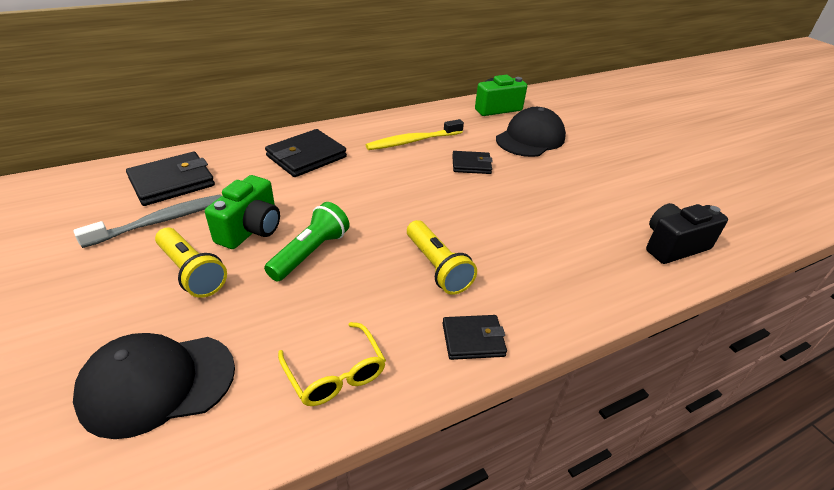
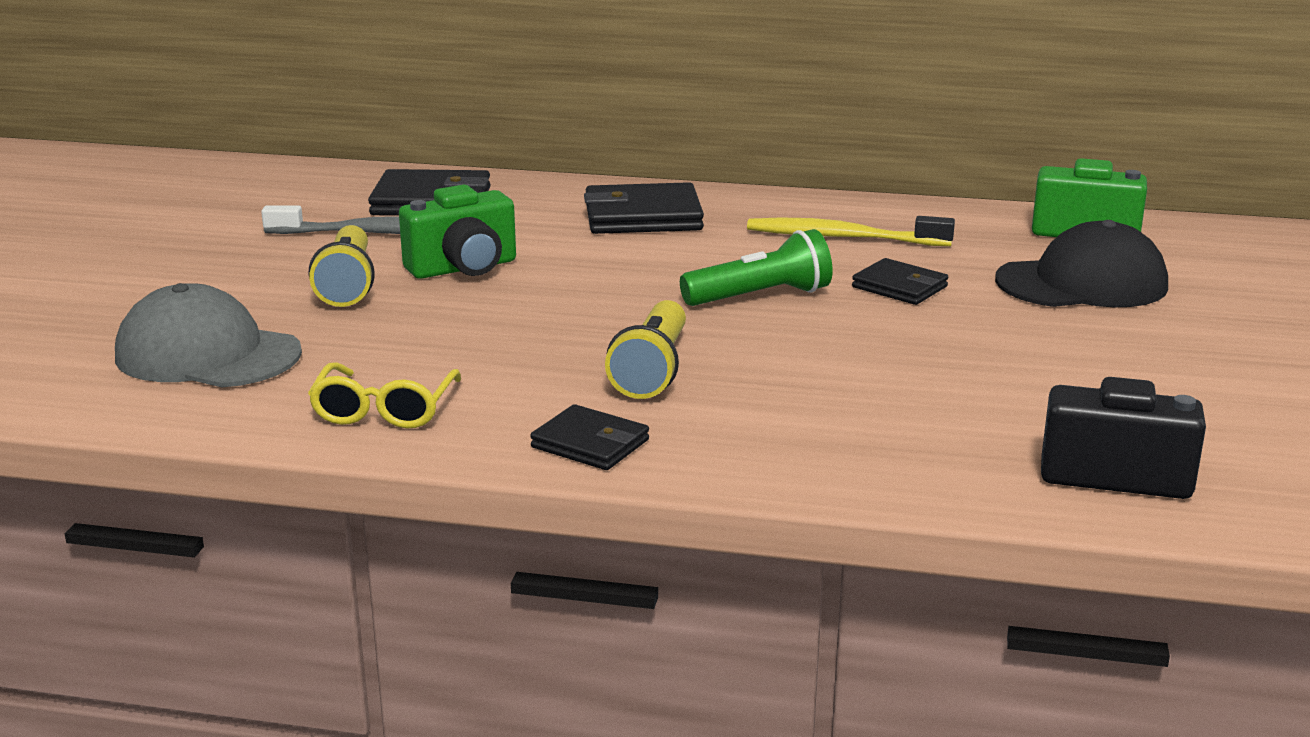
camera: 40 degrees right, 15 degrees down
(157, 383) = (207, 354): black cap -> grey cap
(310, 253) = (505, 308): green flashlight -> green flashlight (761, 296)

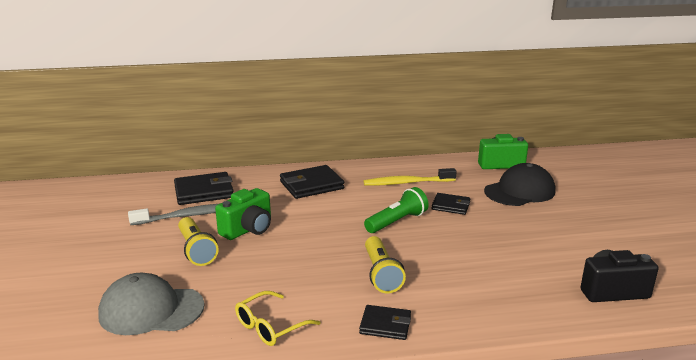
camera: 20 degrees left, 0 degrees up
(384, 410) = (270, 326): yellow glasses -> yellow glasses turned 60 degrees clockwise

